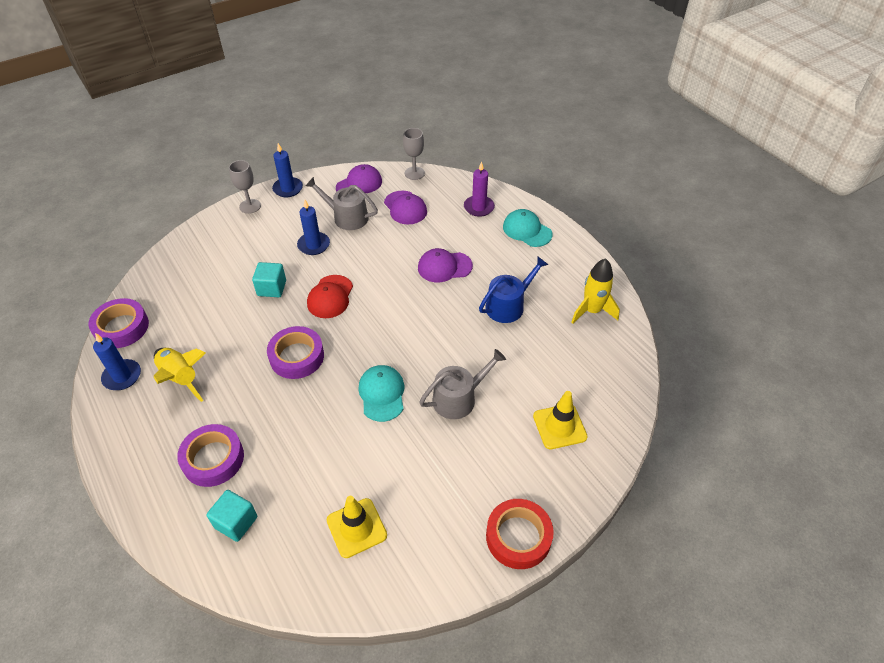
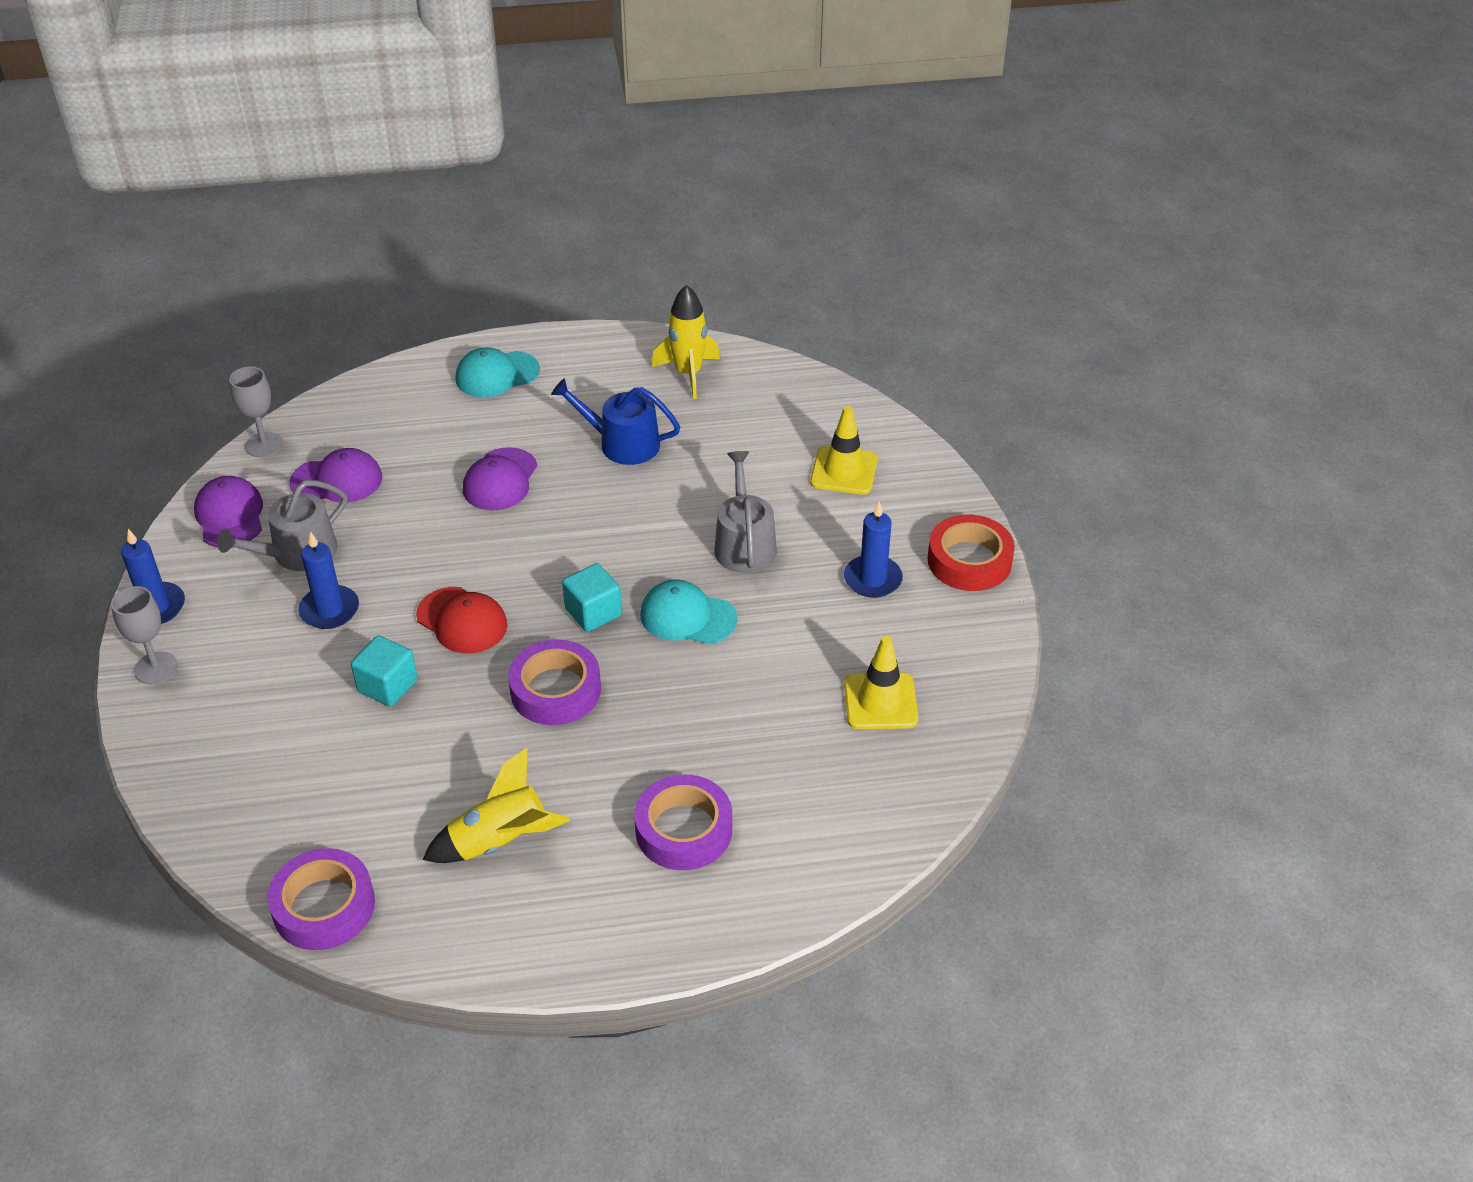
camera: 65 degrees left, 5 degrees down
(122, 376) = (441, 921): blue candle -> blue candle (872, 579)
(236, 522) = (805, 825): turquoise cube -> turquoise cube (593, 612)
(479, 207) = (407, 403): purple candle -> none
(508, 305) = (622, 443): blue watering can -> blue watering can turned 60 degrees counterclockwise

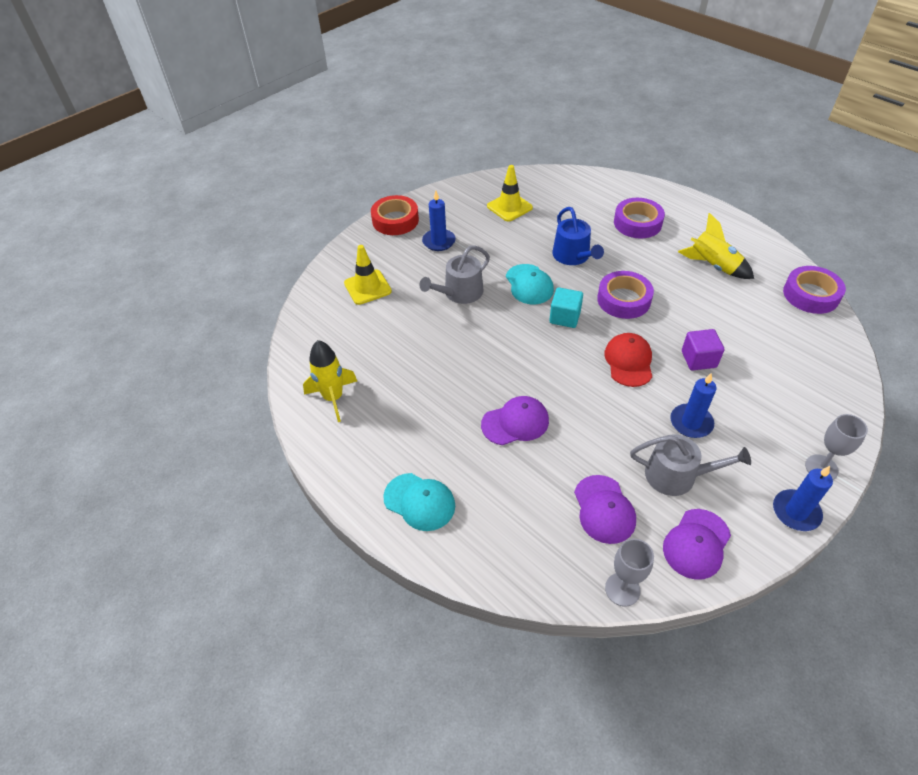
camera: 125 degrees left, 5 degrees up
(337, 480) = (604, 509): purple cap -> purple cap turned 150 degrees counterclockwise
(387, 686) = (698, 359): turquoise cube -> purple cube
(622, 443) = (428, 387): blue watering can -> blue watering can (573, 256)

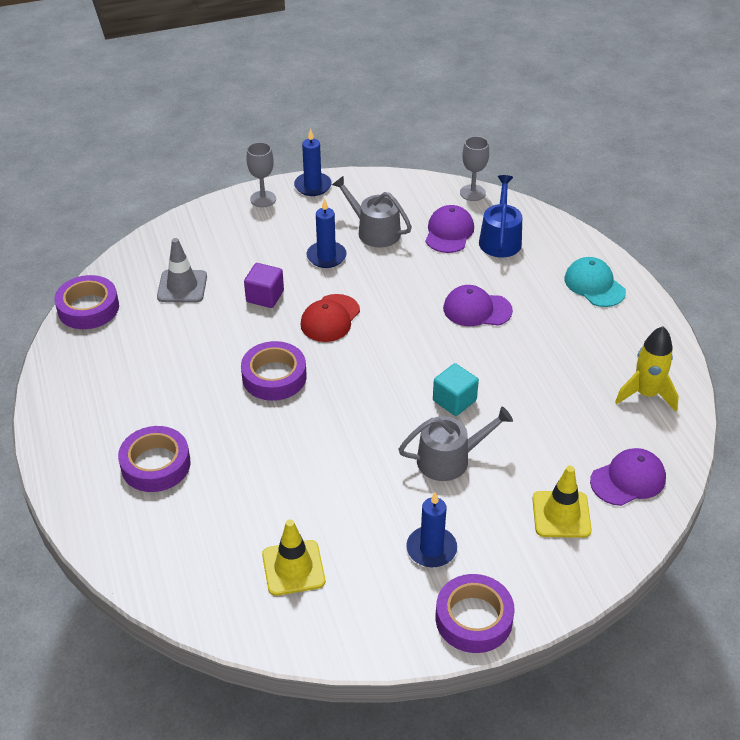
camera: 155 degrees left, 5 degrees down
(395, 220) = (473, 619): red tape -> purple tape
(529, 284) = (361, 436): turquoise cap -> none
(564, 317) = (353, 383): turquoise cube -> turquoise cube (454, 400)
(573, 256) = (278, 451): blue watering can -> blue watering can (500, 239)
(696, 544) = (400, 195): purple cap -> purple cap (628, 479)
(713, 266) = (140, 374): yellow rocket -> none
(770, 340) = (182, 286): none -> grey traffic cone

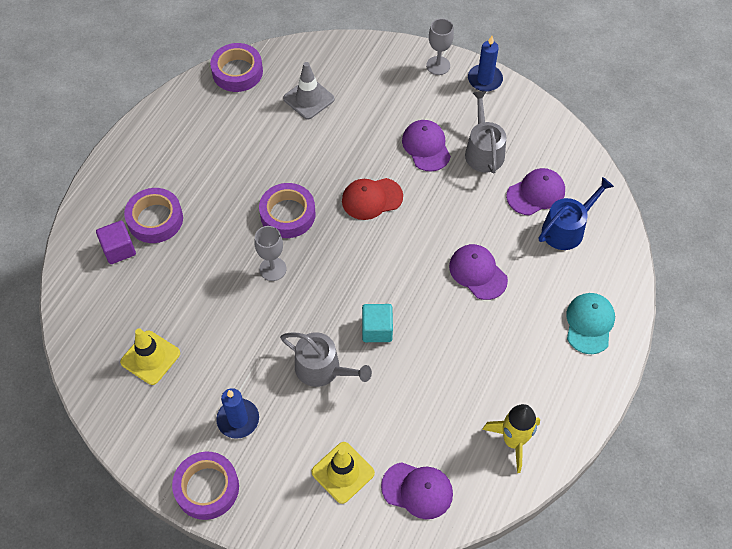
camera: 45 degrees right, 15 degrees up
(265, 296) = (350, 147): purple cube -> purple cube (119, 249)
(326, 256) = (426, 147): blue candle -> purple cap
(472, 193) = (595, 172): grey goblet -> grey goblet (273, 269)

